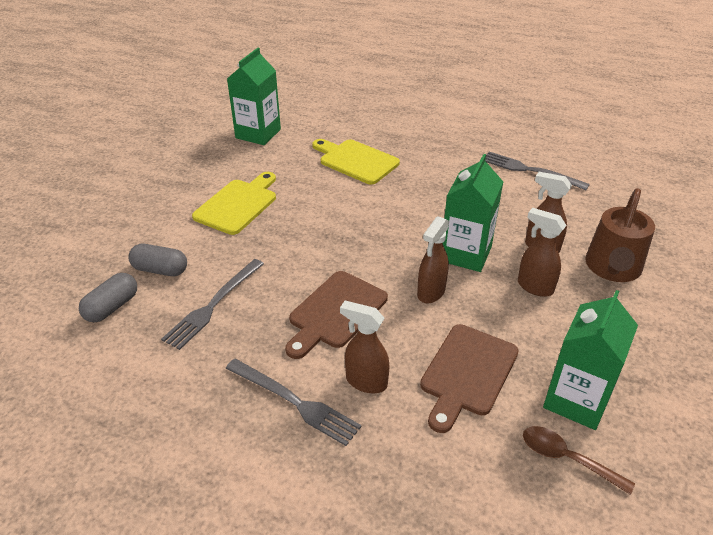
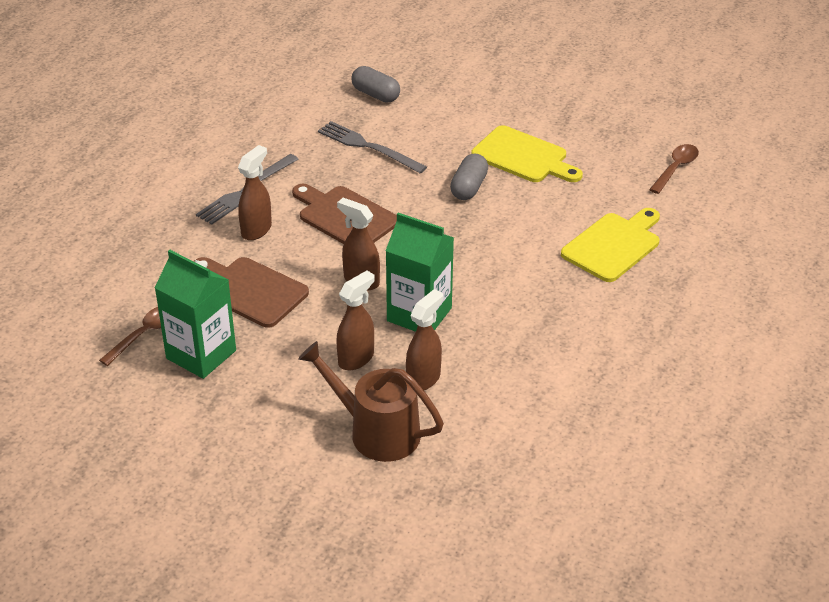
camera: 95 degrees right, 0 degrees up
(160, 270) = (421, 115): grey capsule -> grey capsule (468, 187)
(258, 134) = (675, 168): green carton -> brown spoon
(530, 170) = (591, 403): grey fork -> none

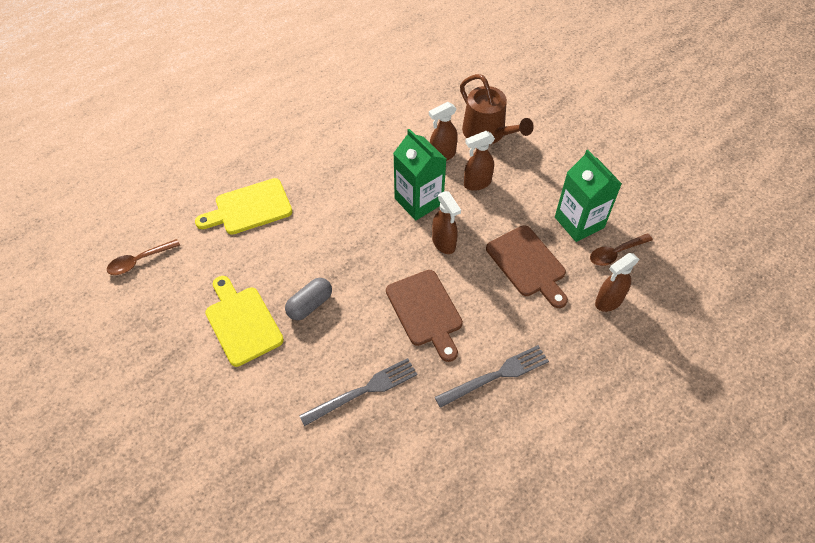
camera: 155 degrees left, 15 degrees up
(256, 230) = (502, 324): brown spray bottle -> brown spray bottle (608, 301)
(368, 147) = (363, 391): grey fork -> grey fork turned 90 degrees counterclockwise
(376, 94) = (314, 471): grey capsule -> none

